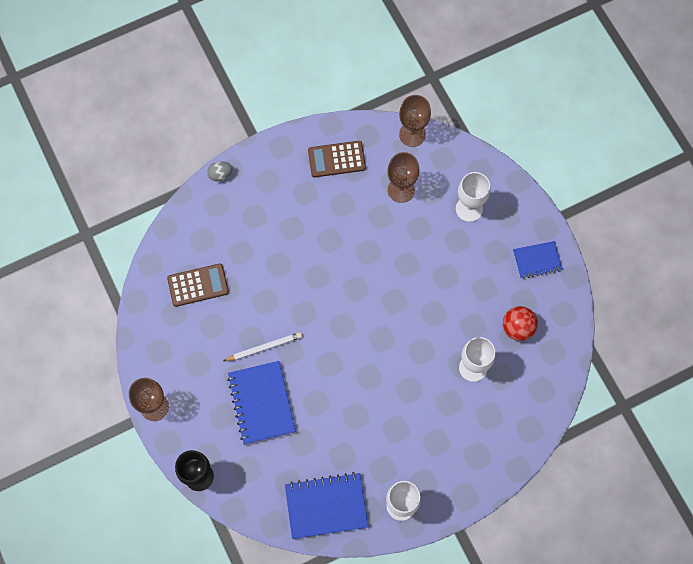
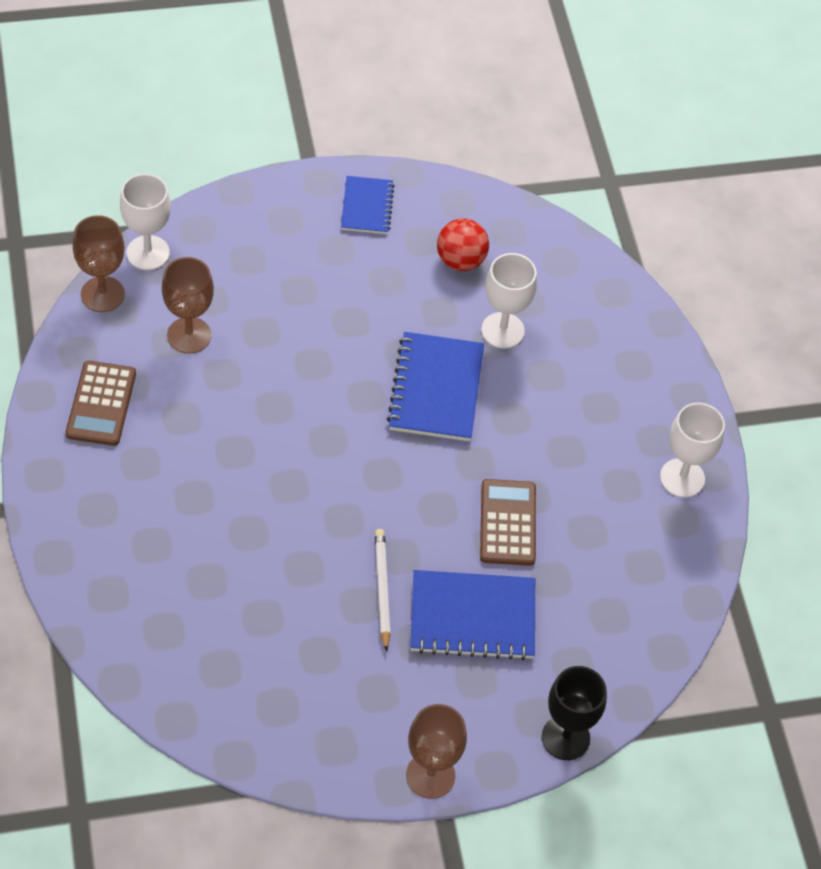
camera: 80 degrees left, 15 degrees down
(198, 285) = (241, 657): brown calculator -> brown calculator (507, 523)
(220, 174) = (57, 574): grey egg -> none
(326, 506) = (658, 573): blue notebook -> blue notebook (435, 389)
(469, 209) = (255, 261): white goblet -> white goblet (148, 253)

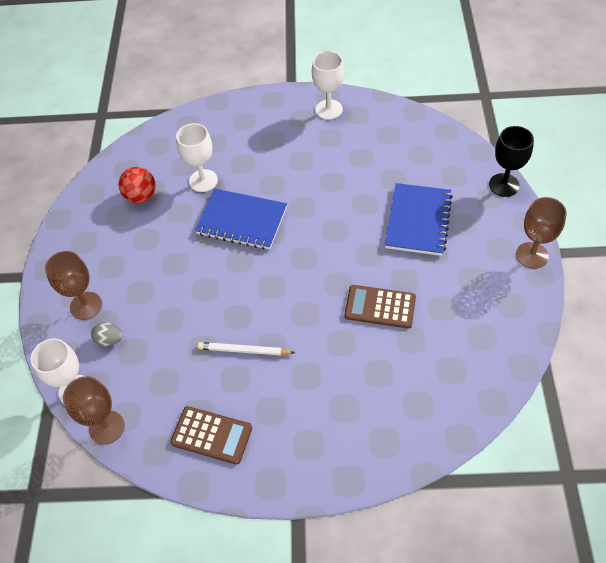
camera: 70 degrees left, 0 degrees up
(189, 335) = (161, 367): brown goblet -> brown goblet (86, 306)
(222, 272) = (109, 340): none -> grey egg
(367, 207) = (79, 244): blue notebook -> none
(382, 589) = (394, 267): white pencil -> white pencil (244, 350)
(507, 523) = (350, 195): brown calculator -> brown calculator (380, 307)

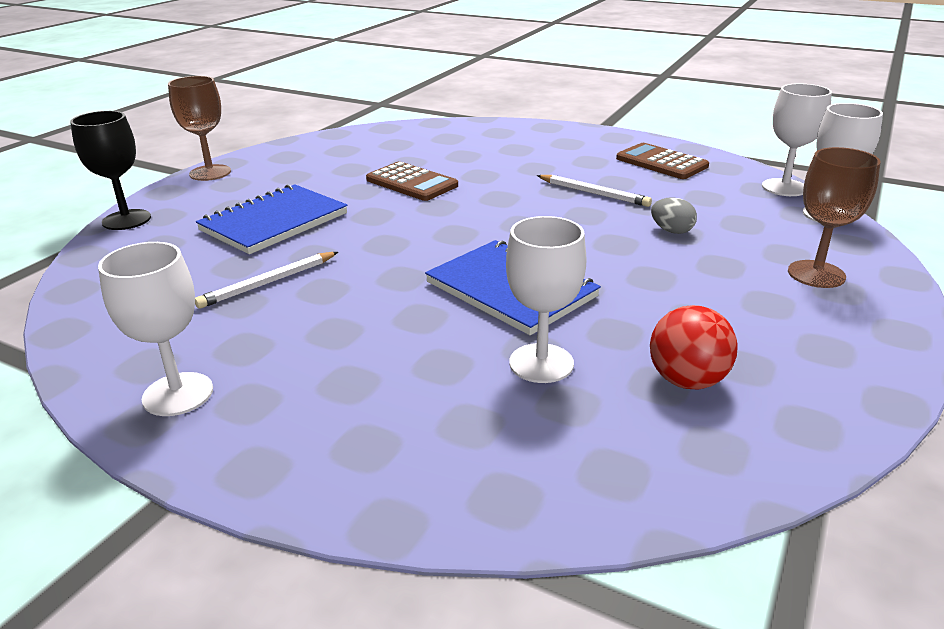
camera: 155 degrees left, 25 degrees down
(106, 427) = (784, 187): brown goblet -> white goblet
(109, 340) = (776, 238): grey egg -> grey egg (671, 231)
(363, 174) = (268, 283): none -> white pencil

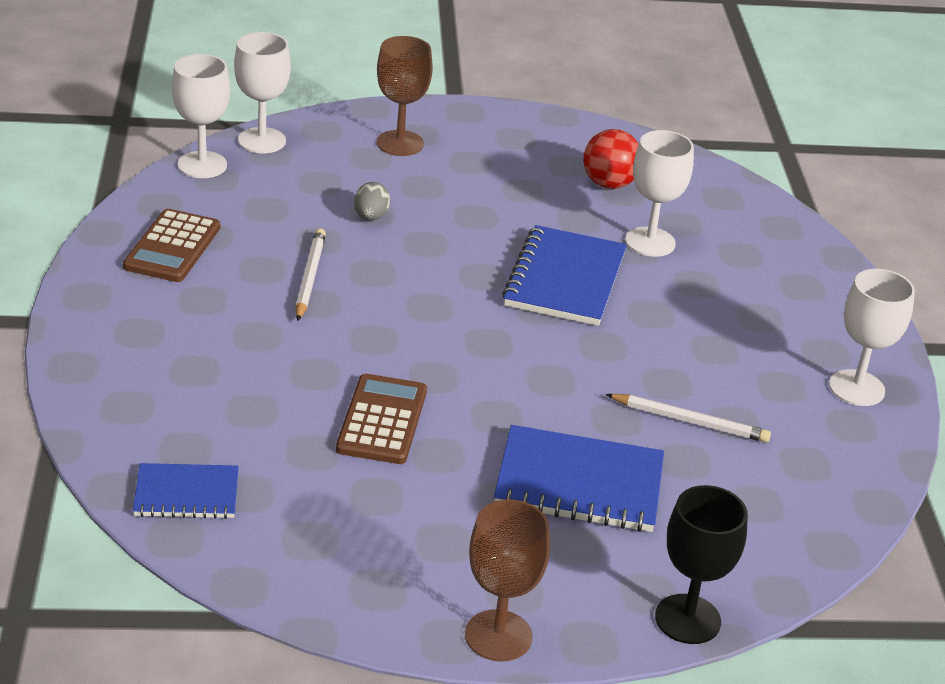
camera: 125 degrees left, 5 degrees up
(411, 133) = (186, 494): none -> blue notebook

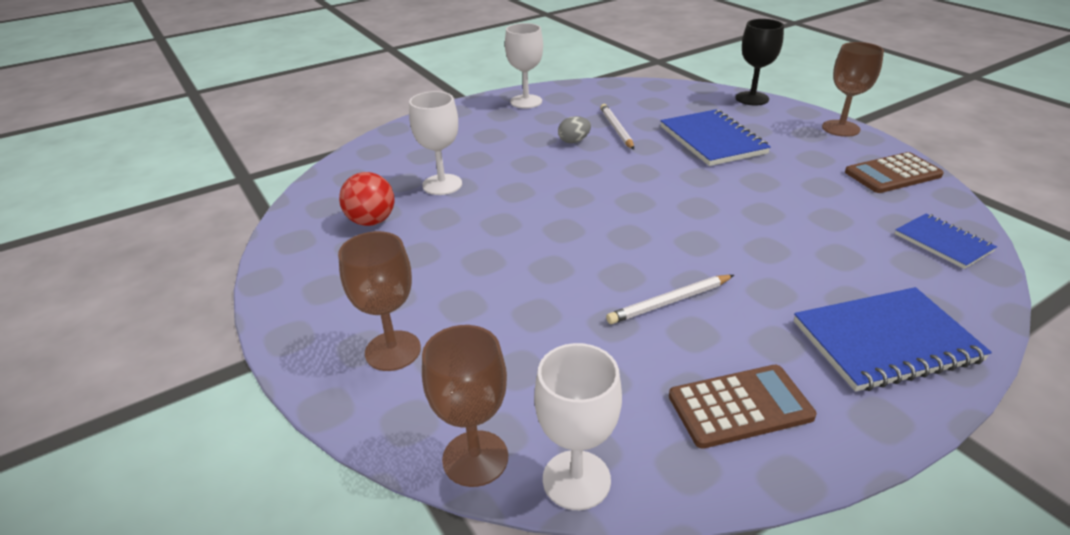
camera: 115 degrees left, 0 degrees up
(262, 141) = (475, 458): white goblet -> brown goblet
(371, 217) = (545, 310): grey egg -> grey egg (574, 141)
(382, 420) = (765, 207): brown calculator -> brown calculator (892, 174)
(564, 279) = (527, 199): blue notebook -> blue notebook (885, 342)

